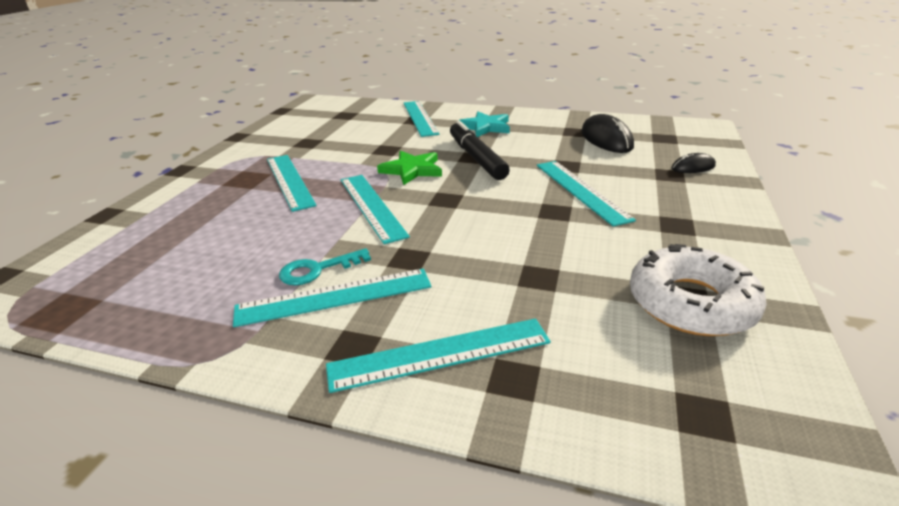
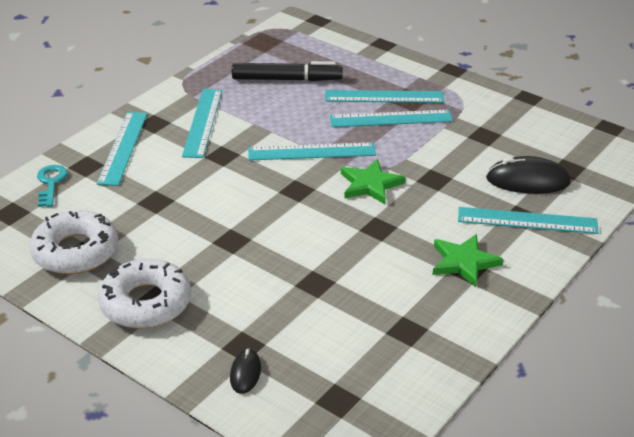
camera: 110 degrees right, 5 degrees up
(318, 269) = (237, 119): turquoise key -> turquoise key (51, 183)
(476, 158) = (373, 230): black marker -> black marker (287, 79)
(485, 127) = (464, 262): turquoise star -> green star
(580, 190) = (255, 269): turquoise ruler -> turquoise ruler (384, 97)
(606, 139) = (364, 345): black mouse -> black mouse (528, 180)
(693, 228) = (146, 303): none -> white donut

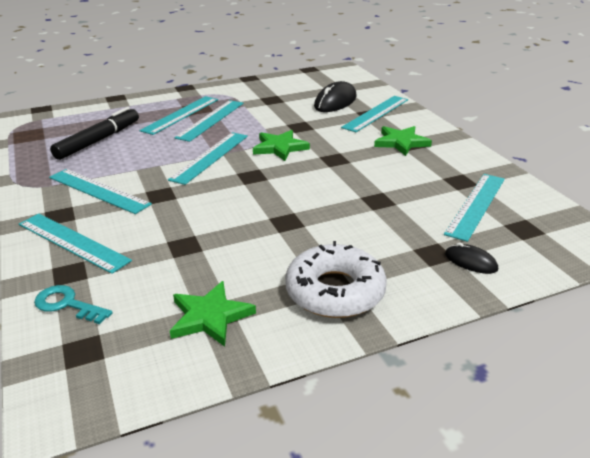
camera: 60 degrees left, 5 degrees down
(76, 251) = (210, 316): white donut -> green star
(360, 354) = (476, 205): none -> turquoise ruler

